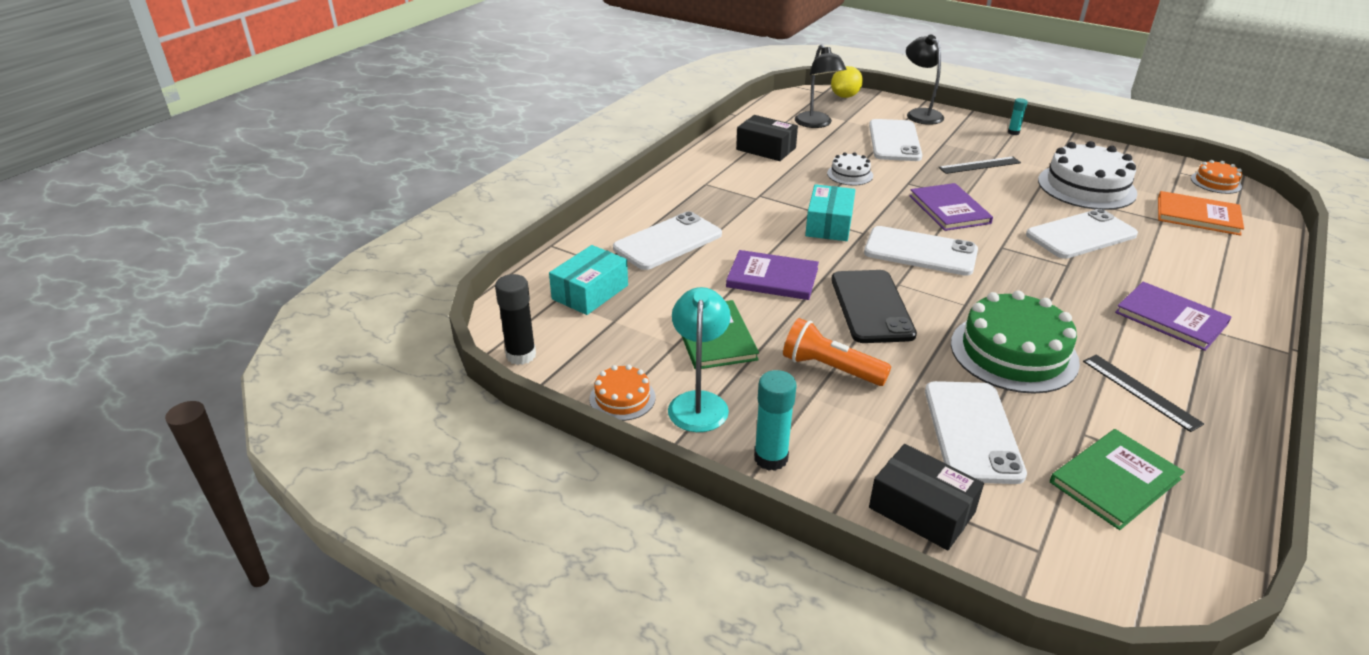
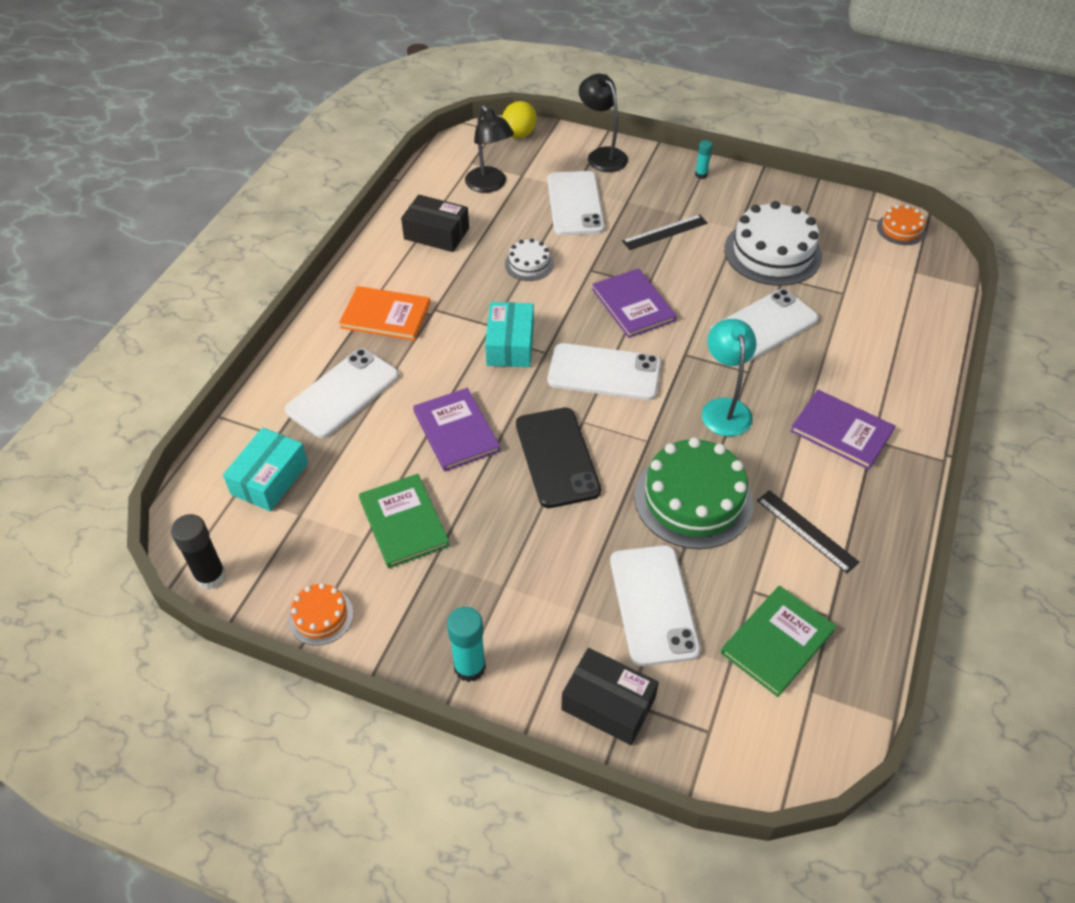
camera: 10 degrees left, 15 degrees up
(698, 402) = (396, 610): turquoise lamp -> turquoise lamp (724, 408)
(772, 278) = (456, 431): purple book -> purple book turned 60 degrees clockwise
(830, 368) = (519, 546): orange flashlight -> none
(1198, 216) = (879, 282): orange book -> orange book (386, 315)

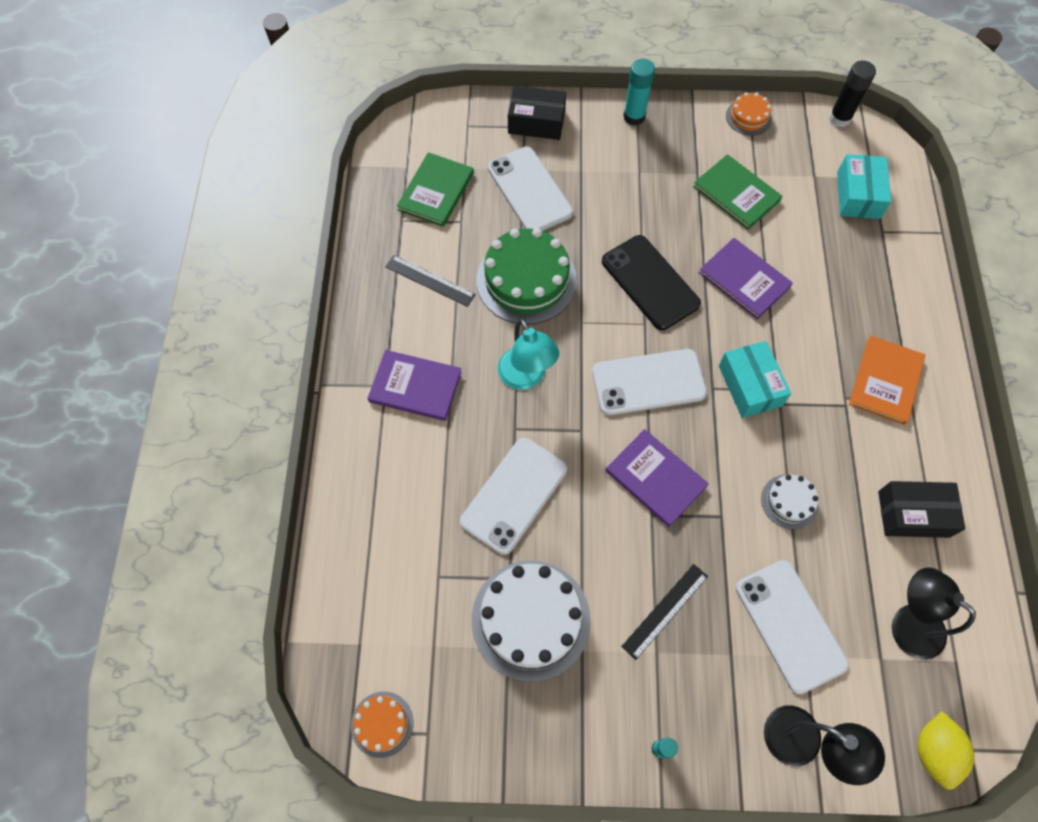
camera: 160 degrees right, 15 degrees up
(343, 393) = (861, 285): white phone -> none
(386, 315) = (885, 381): orange book -> orange book turned 60 degrees counterclockwise

